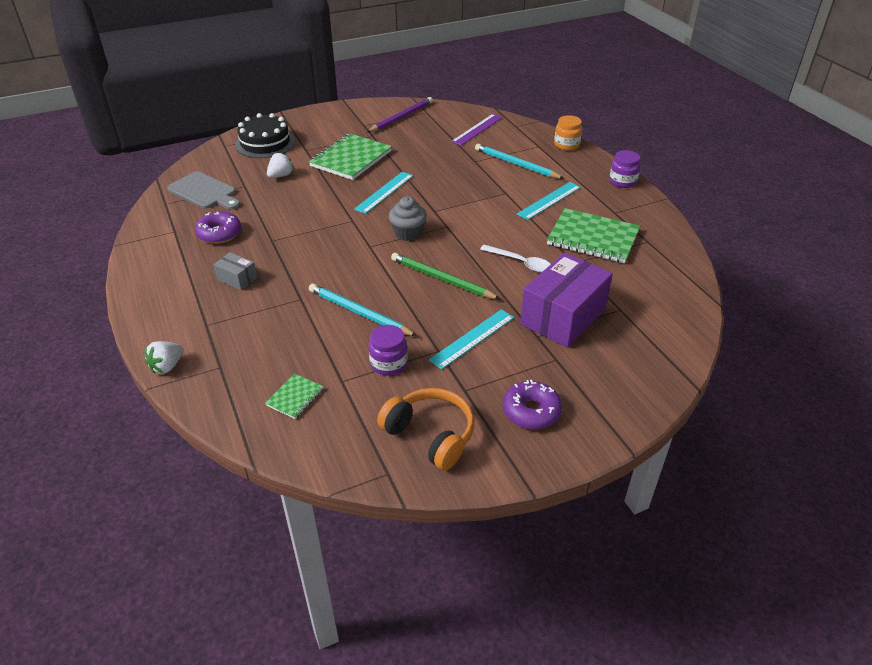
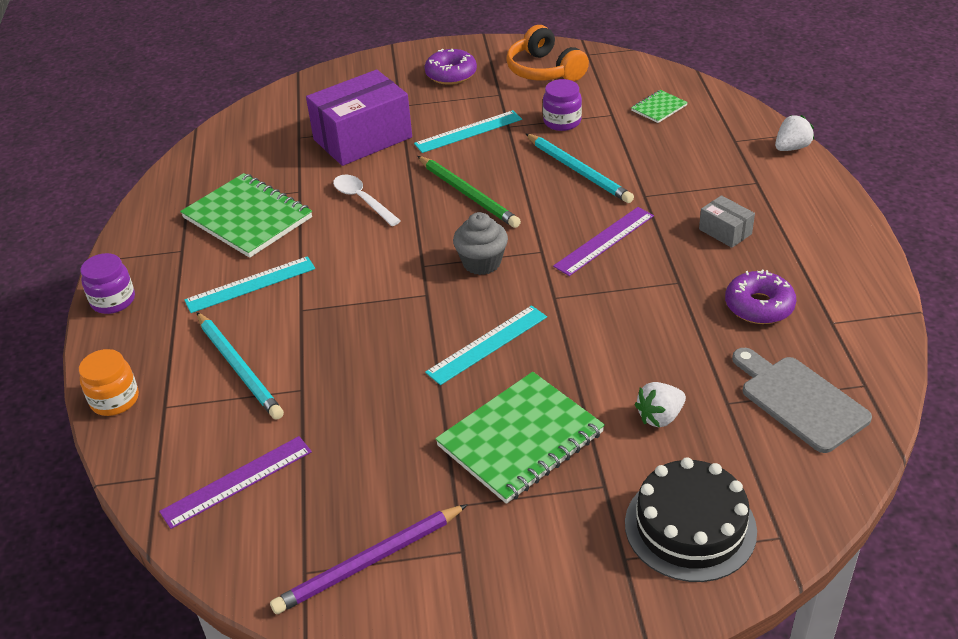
camera: 160 degrees left, 0 degrees up
(326, 259) = (604, 241): none -> purple ruler

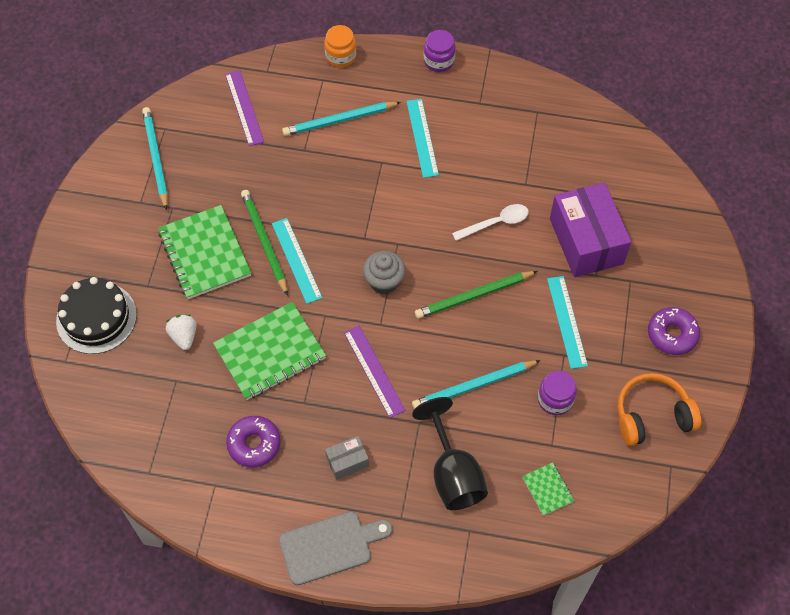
camera: 105 degrees right, 20 degrees up
(247, 218) = (503, 146): green notebook -> green notebook (270, 352)
(369, 562) = (155, 158): purple pencil -> turquoise pencil
(473, 383) = (264, 242): none -> green pencil
(685, 162) = (453, 473): none -> black goblet
(791, 148) = (439, 573): white strawberry -> none
(799, 400) = (156, 424): grey cutting board -> grey cutting board (330, 546)

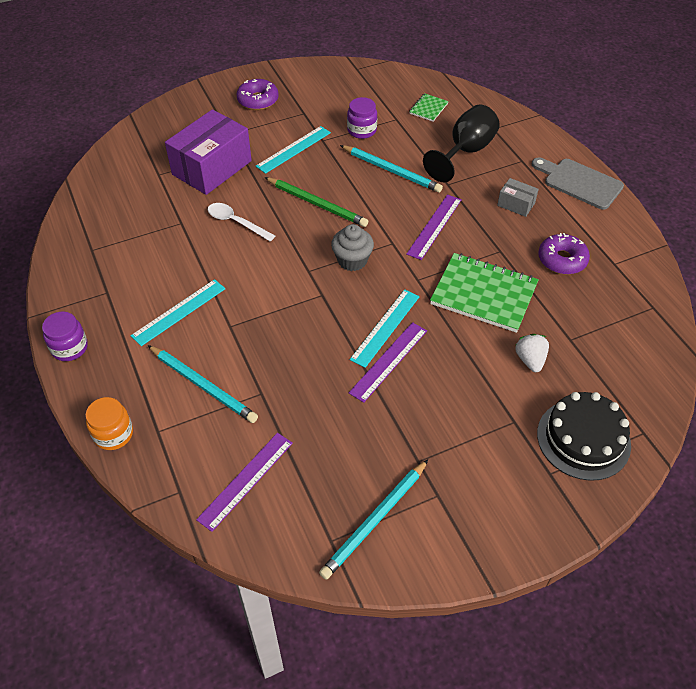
camera: 125 degrees left, 10 degrees down
(184, 336) = (530, 360): white strawberry -> white strawberry turned 135 degrees clockwise
(205, 254) = (441, 398): green notebook -> none
(264, 242) = (388, 361): green pencil -> purple ruler
(652, 415) = (329, 87): orange headphones -> none

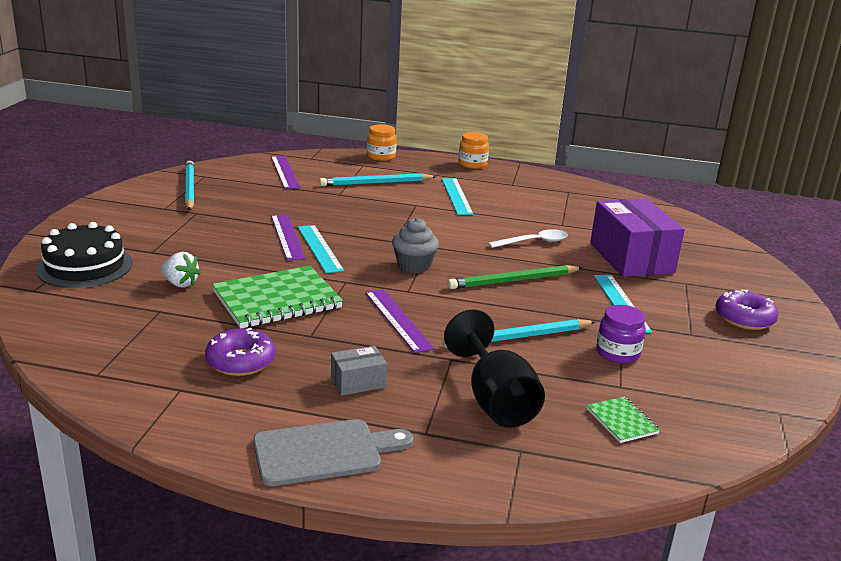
camera: 125 degrees right, 25 degrees down
(69, 348) = (472, 164): purple jar -> orange jar

